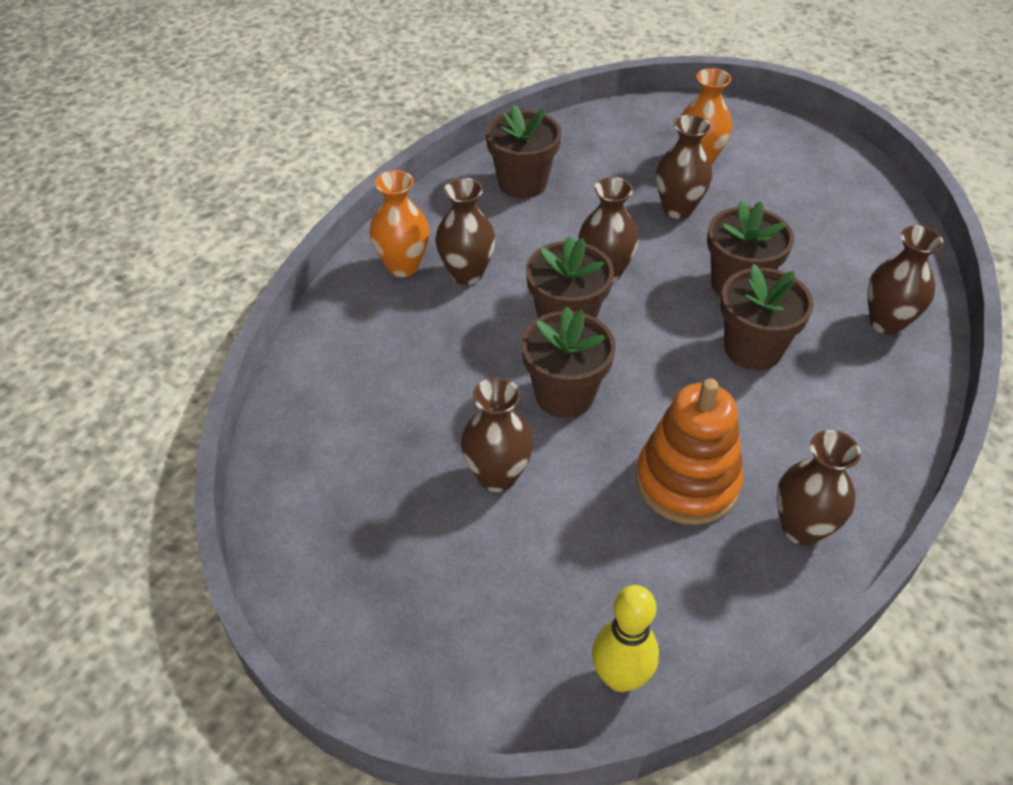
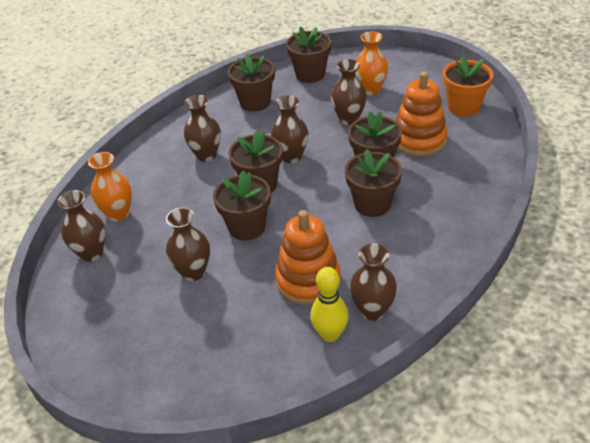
camera: 10 degrees right, 5 degrees down
(403, 266) = (169, 150): orange vase -> orange vase (118, 214)
(598, 136) = (310, 74): none -> brown flower pot
(620, 677) = (236, 388): yellow bowling pin -> yellow bowling pin (330, 334)
(795, 241) = (419, 140): none -> orange stacking toy
(847, 186) = (463, 107): none -> orange flower pot
(886, 323) = (464, 191): brown vase -> brown vase (91, 253)

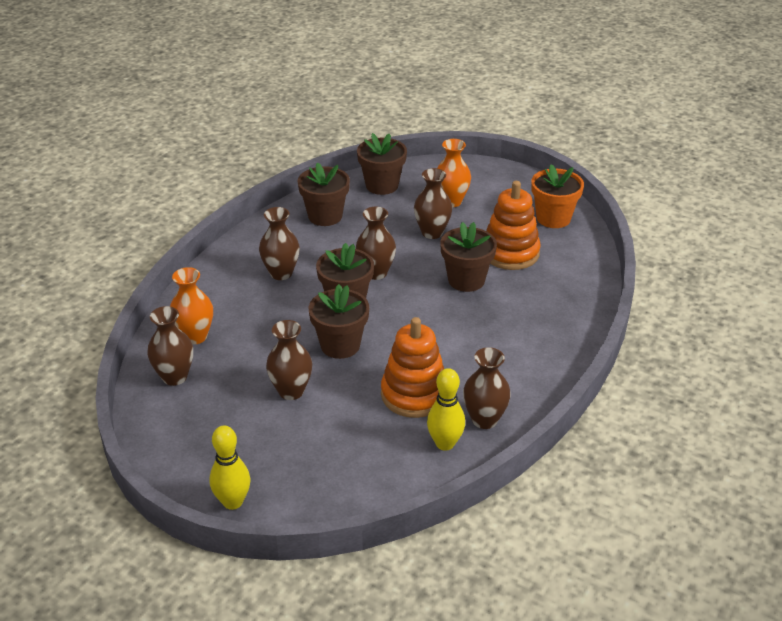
camera: 10 degrees left, 5 degrees down
(116, 386) = (233, 502): none -> yellow bowling pin
(372, 204) = (470, 319): brown flower pot -> none

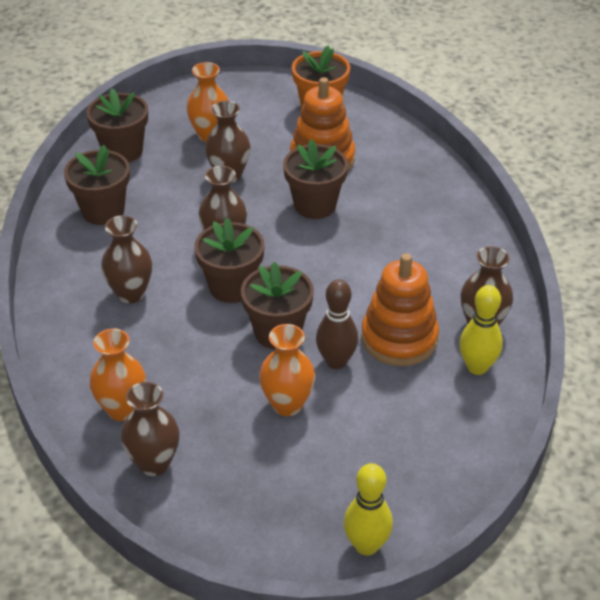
camera: 40 degrees left, 5 degrees up
(291, 391) = (287, 404): brown vase -> orange vase
(354, 384) = (336, 361): none -> brown bowling pin

